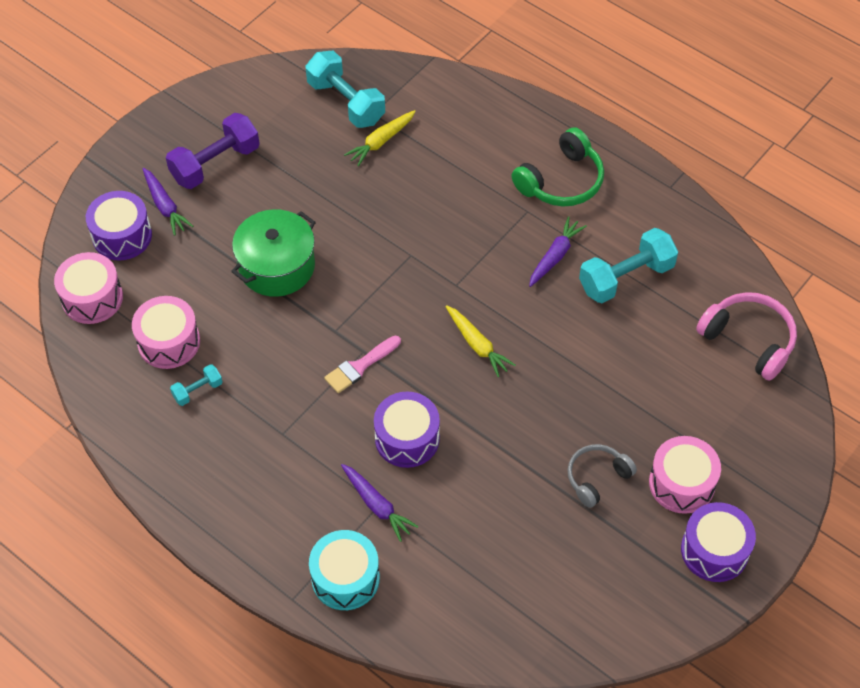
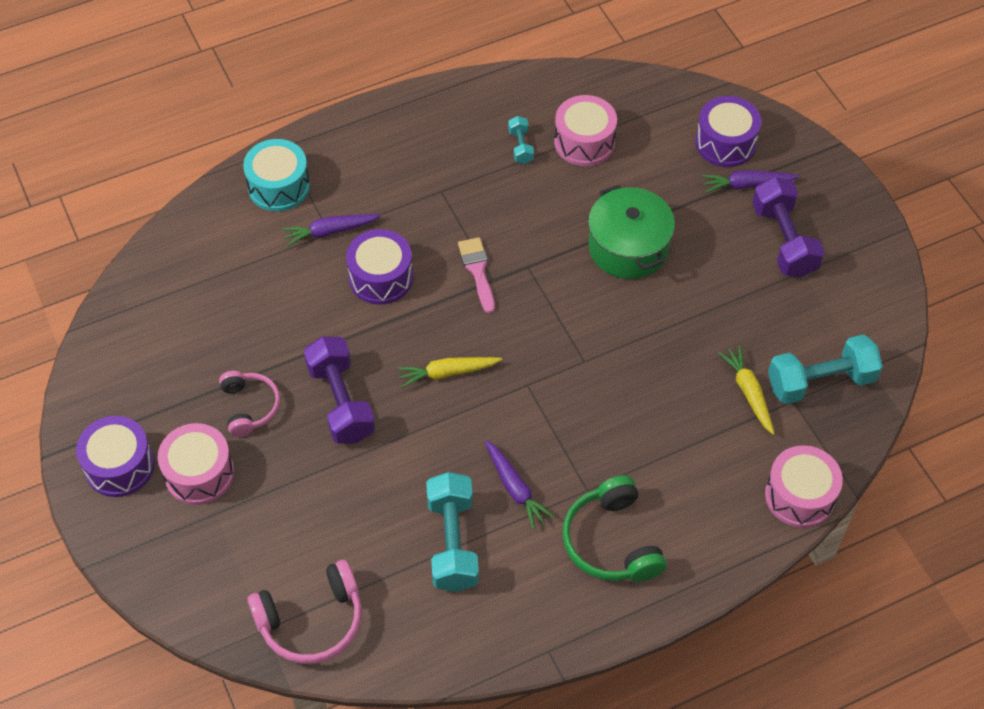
camera: 115 degrees right, 0 degrees up
(92, 298) = (663, 103): pink drum -> pink drum (799, 496)
(550, 410) = (341, 402): none -> purple dumbbell
(597, 478) = (249, 407): grey headphones -> pink headphones

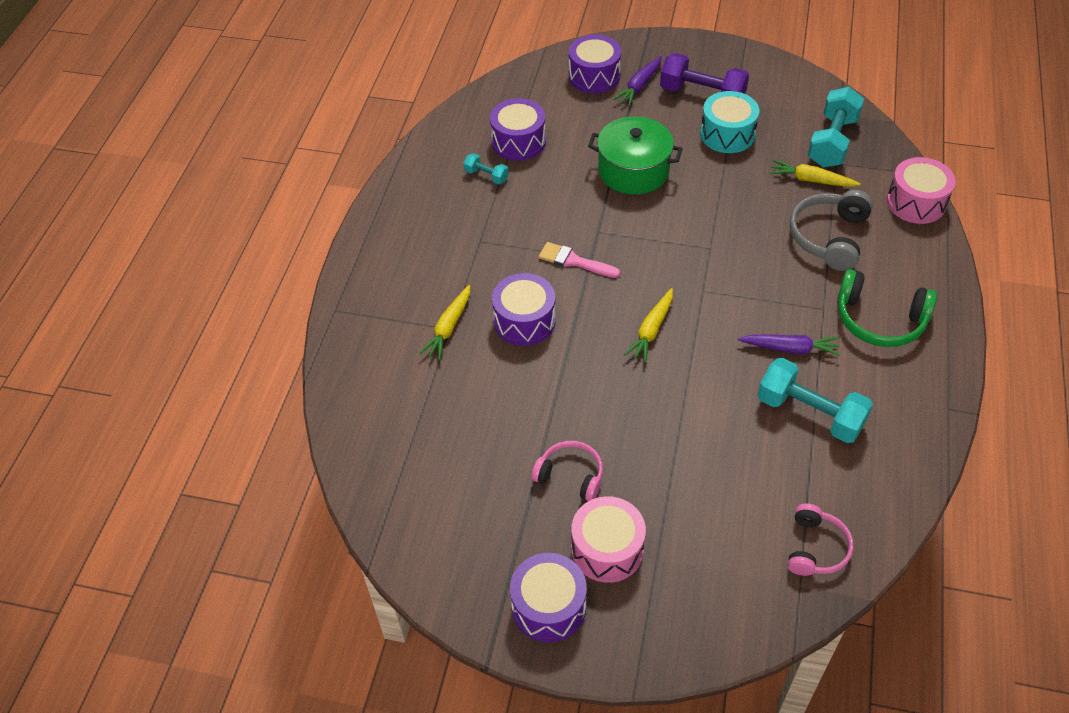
camera: 50 degrees left, 5 degrees down
(279, 186) = (370, 335): turquoise drum -> turquoise drum (727, 134)
(311, 621) = (815, 548): pink headphones -> pink headphones, size x0.66
(330, 231) = (449, 327): purple carrot -> yellow carrot
(341, 402) = (619, 411): purple dumbbell -> none
(584, 142) = (518, 141): pink drum -> purple drum
(683, 447) = (829, 237): none -> grey headphones

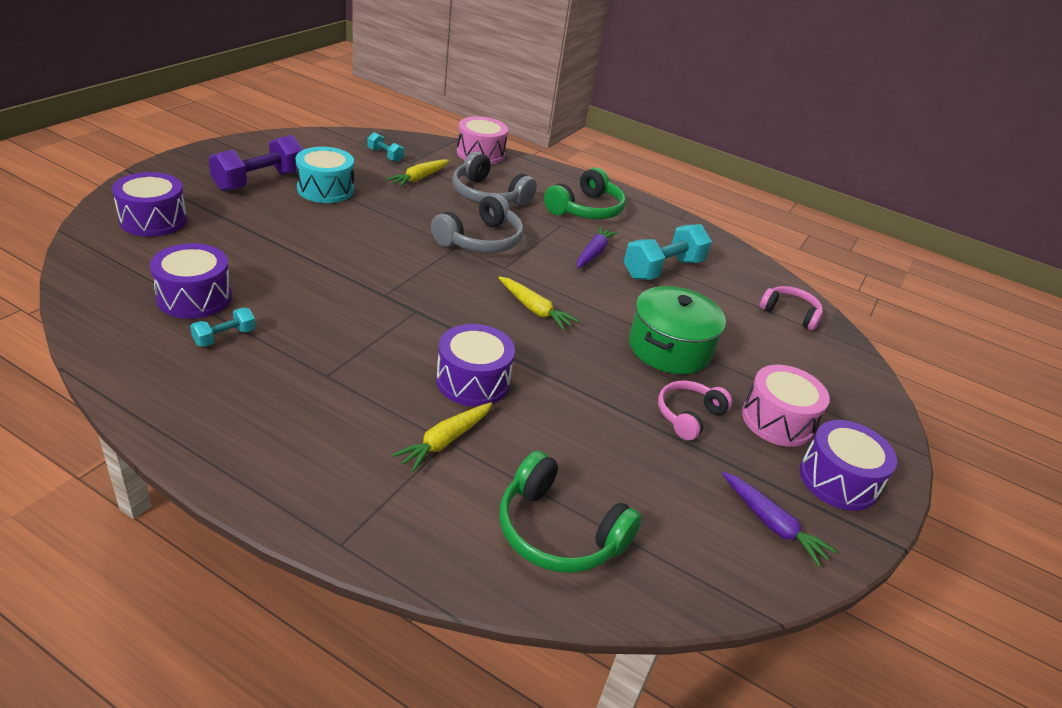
camera: 80 degrees left, 15 degrees down
(394, 416) = (558, 531): none -> green headphones
(449, 327) = (445, 441): yellow carrot -> yellow carrot turned 90 degrees clockwise
(574, 261) = (413, 322): pink brush -> none
(633, 170) = (320, 247): green pot -> green pot (669, 348)
(639, 86) = (204, 203): purple carrot -> purple carrot (771, 524)
(736, 259) = (480, 240): none -> grey headphones
(832, 142) = (385, 155): turquoise dumbbell -> turquoise dumbbell, size x0.50

